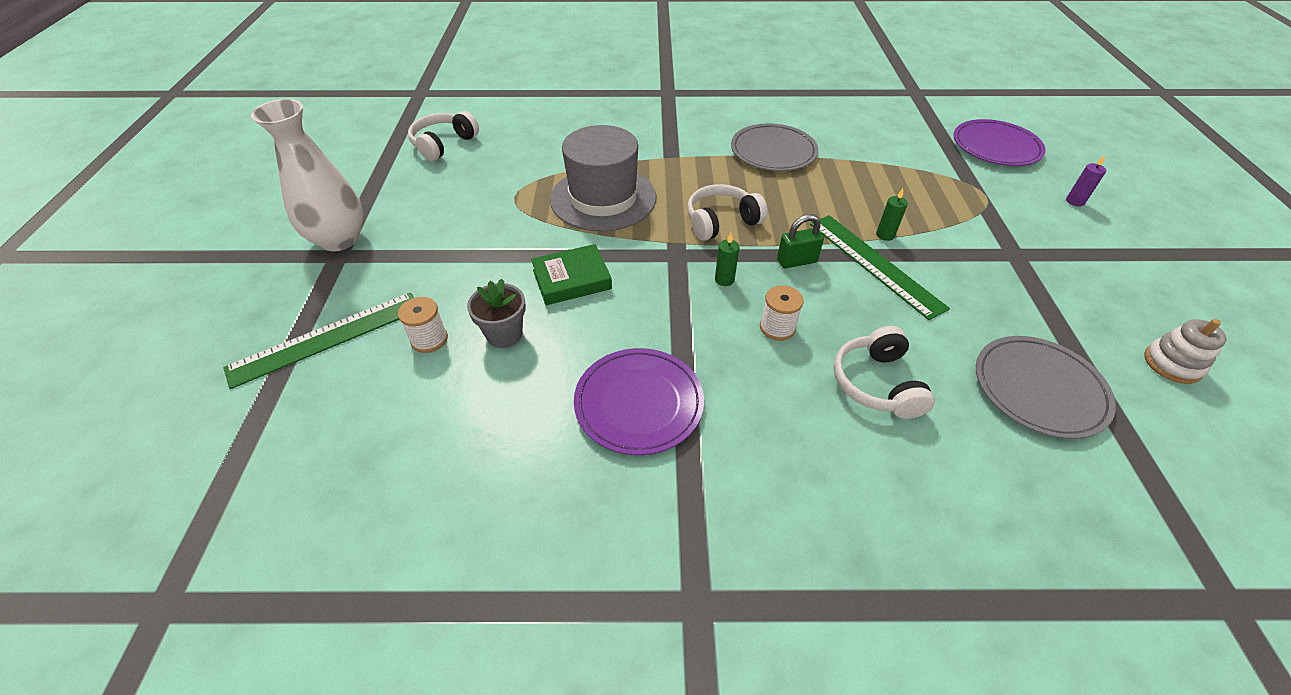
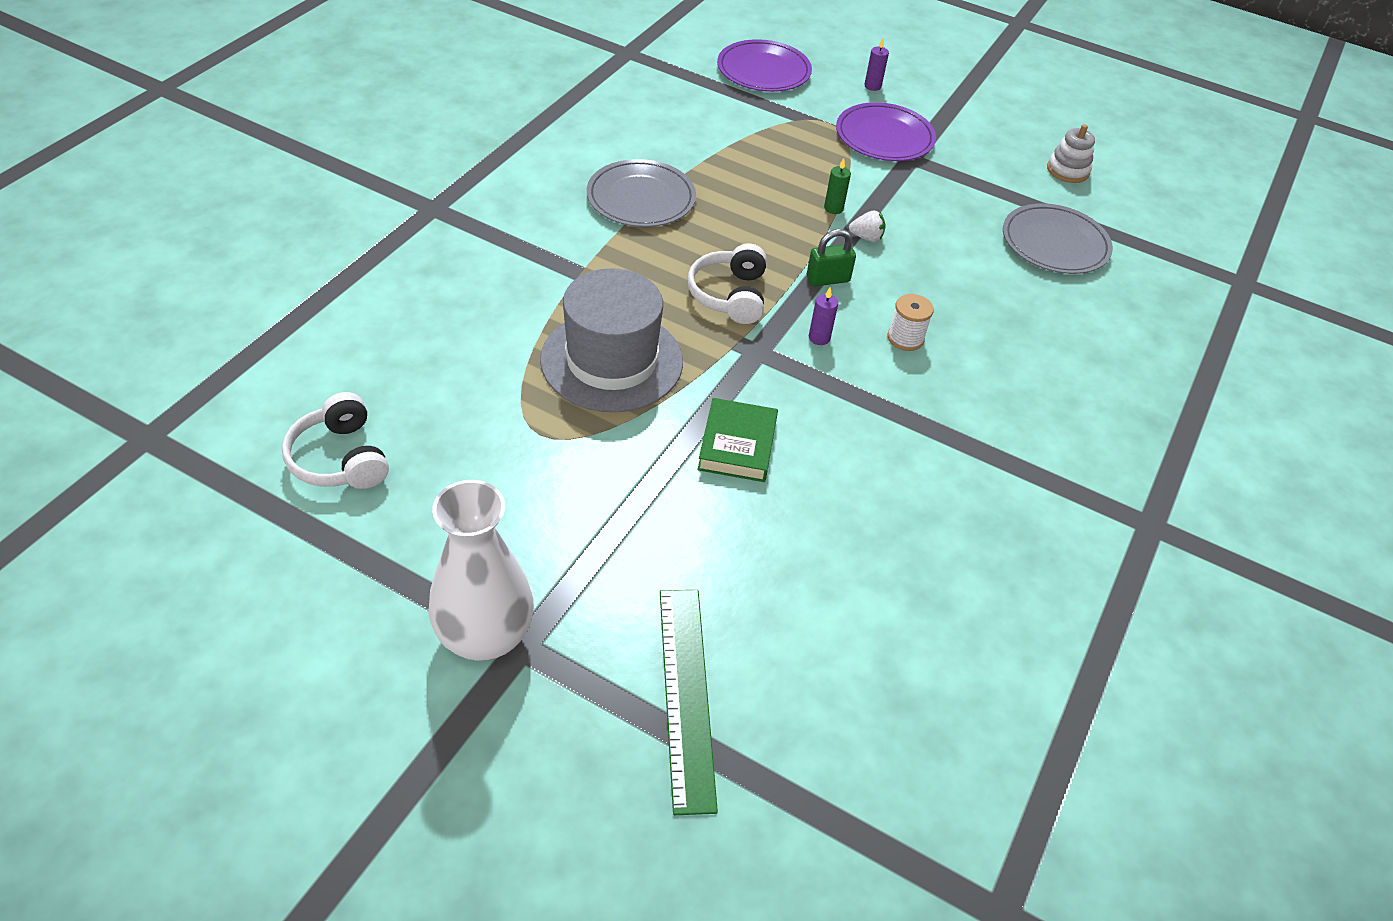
camera: 65 degrees left, 0 degrees up
(429, 339) = (753, 598): white spool -> none
(504, 334) = (787, 531): grey flower pot -> none
(639, 403) = (941, 470): purple plate -> purple plate (884, 137)
(724, 279) = (819, 338): green candle -> purple candle
(796, 261) = (828, 279): green padlock -> green padlock turned 60 degrees clockwise
(874, 264) = (866, 237): green ruler -> white strawberry
(877, 383) = (1003, 319): white headphones -> none

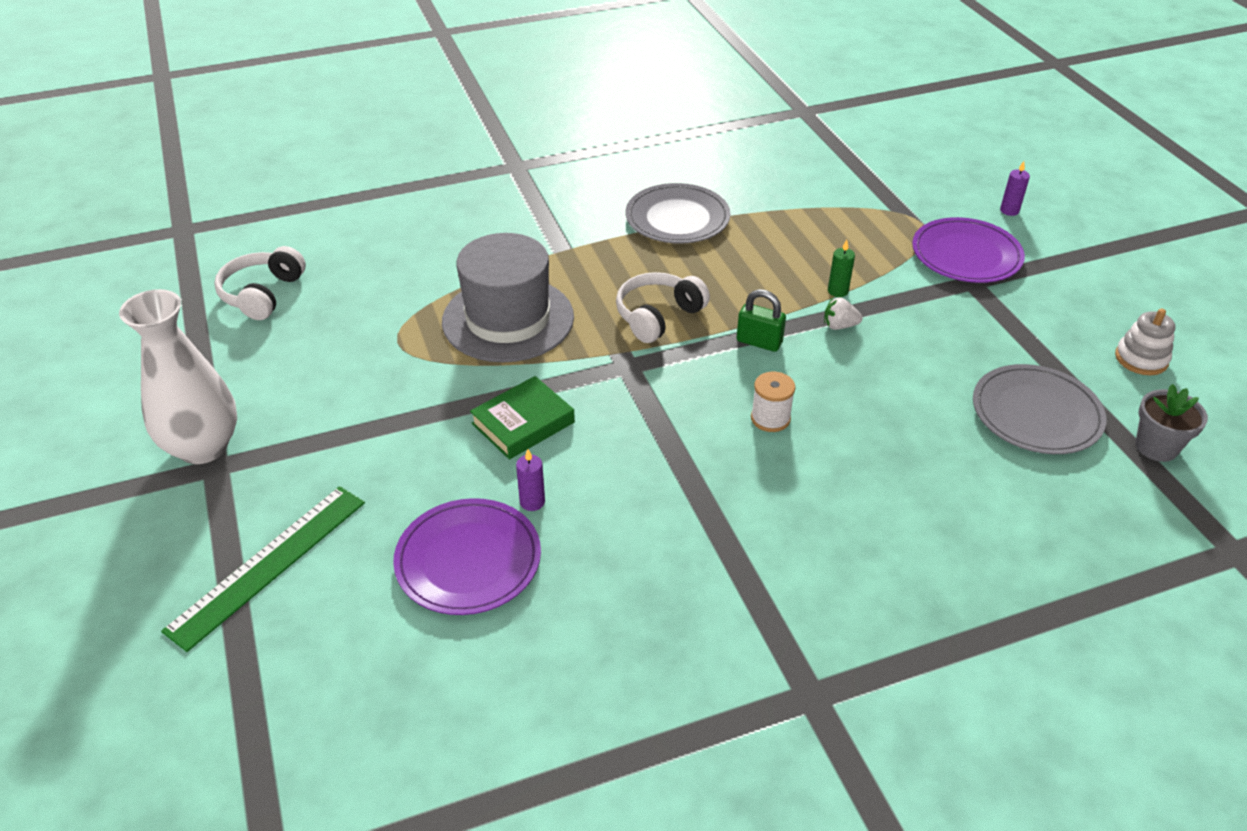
camera: 45 degrees right, 5 degrees down
(763, 71) = (912, 163): purple plate -> purple plate (468, 560)
(819, 338) = (692, 381): purple candle -> purple candle (532, 502)
(866, 237) = (839, 326): white strawberry -> white strawberry turned 135 degrees clockwise
(1139, 232) = (1156, 447): none -> grey flower pot

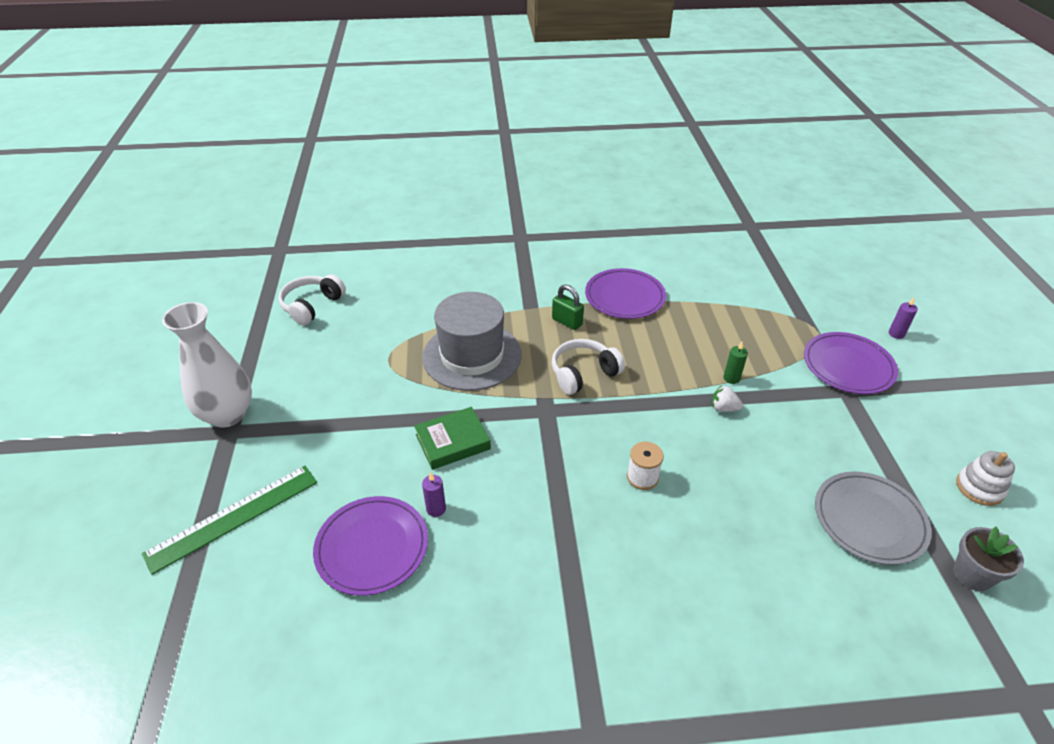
camera: 15 degrees right, 0 degrees up
(677, 218) = (624, 297): grey plate -> purple plate
(759, 342) = (654, 410): green padlock -> green padlock (567, 322)

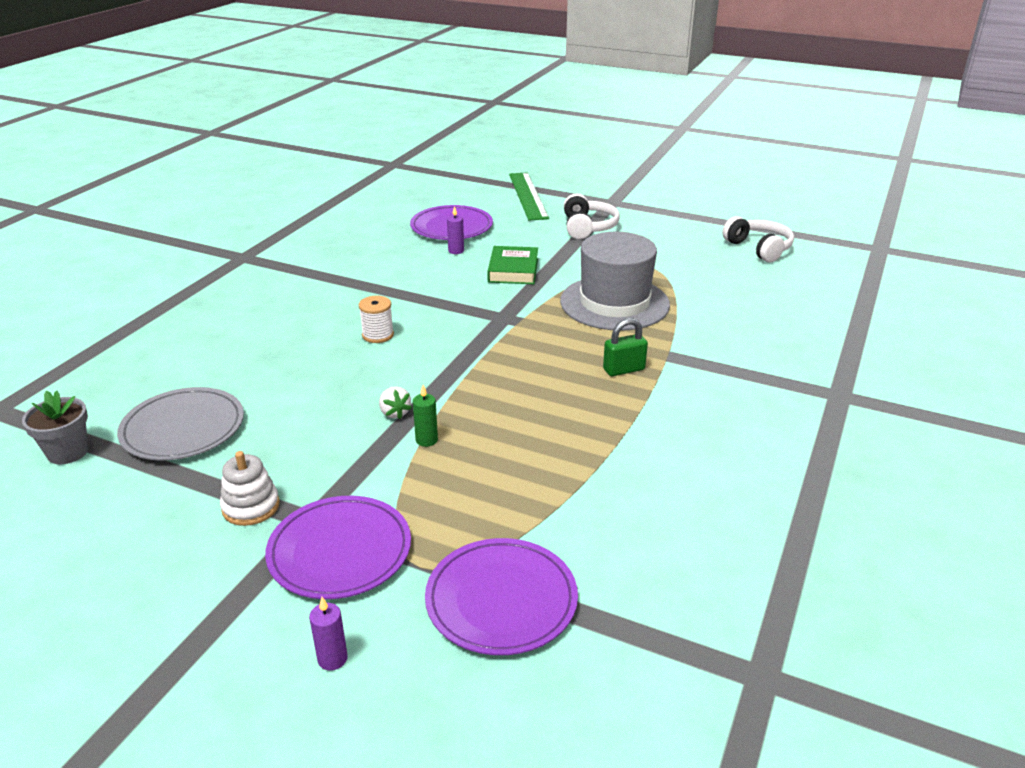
camera: 120 degrees right, 10 degrees down
(227, 414) = (631, 203): white vase -> none
(583, 374) = (531, 351): white headphones -> white headphones (587, 227)
(624, 297) = (641, 427): purple plate -> purple plate (501, 600)
(723, 408) = (394, 413): white strawberry -> white strawberry turned 105 degrees clockwise
(979, 488) = (94, 528): white stacking toy -> white stacking toy (251, 507)

